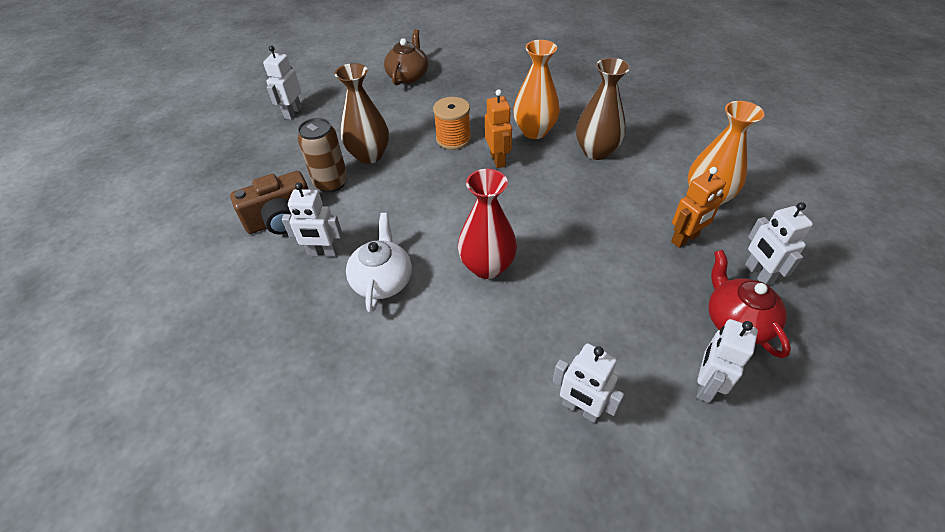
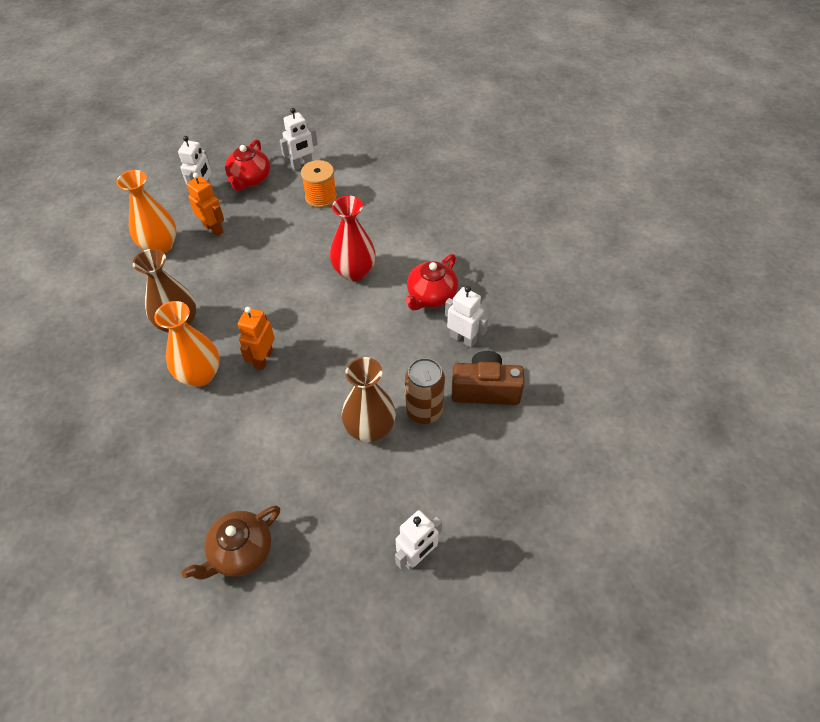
camera: 150 degrees left, 5 degrees up
(382, 280) = (431, 296): white teapot -> red teapot
(453, 139) = (278, 407): orange spool -> orange spool (321, 197)
(580, 409) = (371, 182): white robot -> none
(685, 239) = (213, 229): orange robot -> orange robot turned 45 degrees clockwise

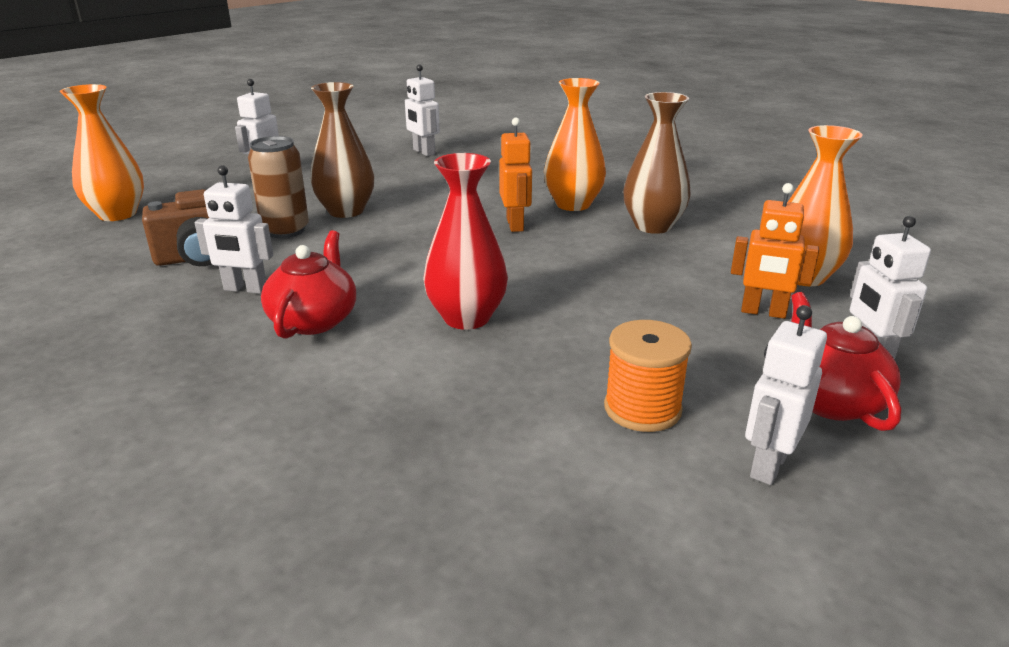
camera: 155 degrees right, 25 degrees down
(240, 552) = (423, 152): brown teapot -> white robot
(555, 495) = (117, 214): none -> orange vase

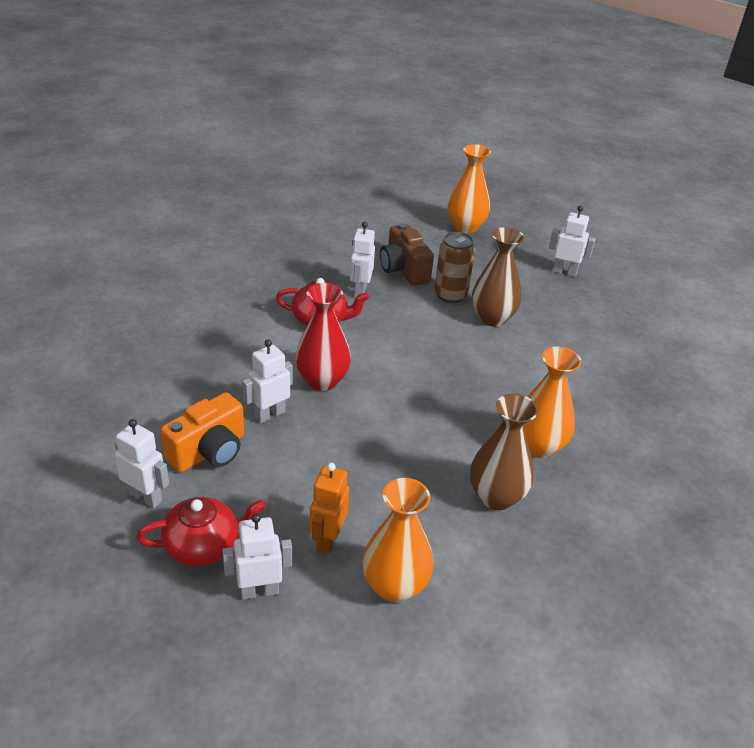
camera: 85 degrees right, 10 degrees up
(423, 152) = (651, 352): white robot -> white robot (269, 414)
(515, 225) = (482, 407): orange robot -> none
(642, 409) = (209, 451): orange spool -> orange camera

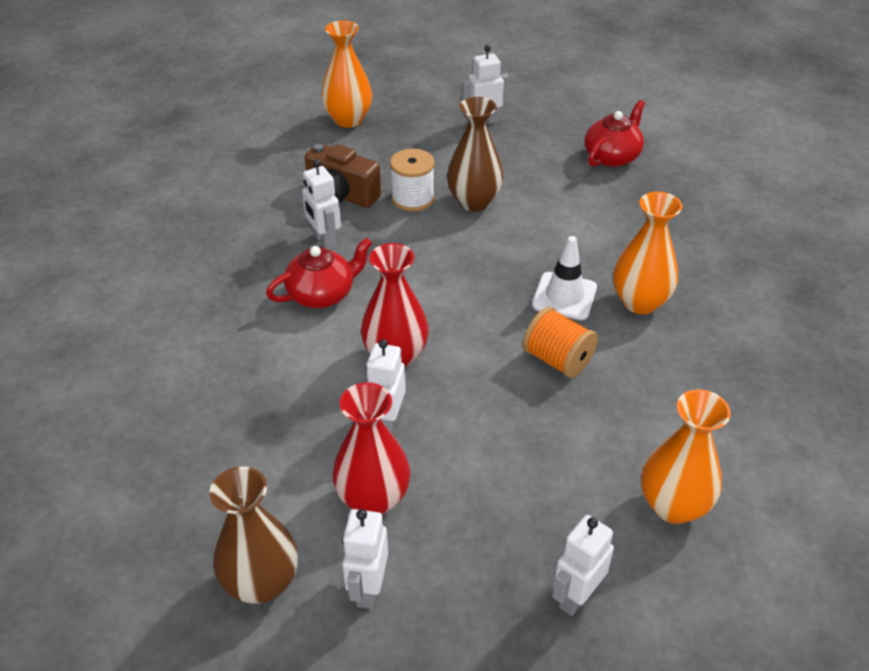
camera: 35 degrees left, 5 degrees up
(146, 497) = (368, 589): white robot -> white robot turned 75 degrees counterclockwise
(204, 545) = (479, 593): red teapot -> red teapot (612, 156)
(209, 451) = (373, 499): orange camera -> red vase
(327, 540) = (576, 505): orange robot -> none
(428, 446) = (557, 360): none -> orange spool
(450, 295) = (413, 199): brown can -> white spool
(484, 411) = (564, 296): none -> white traffic cone
(496, 497) = (658, 369): brown vase -> brown vase (261, 583)

